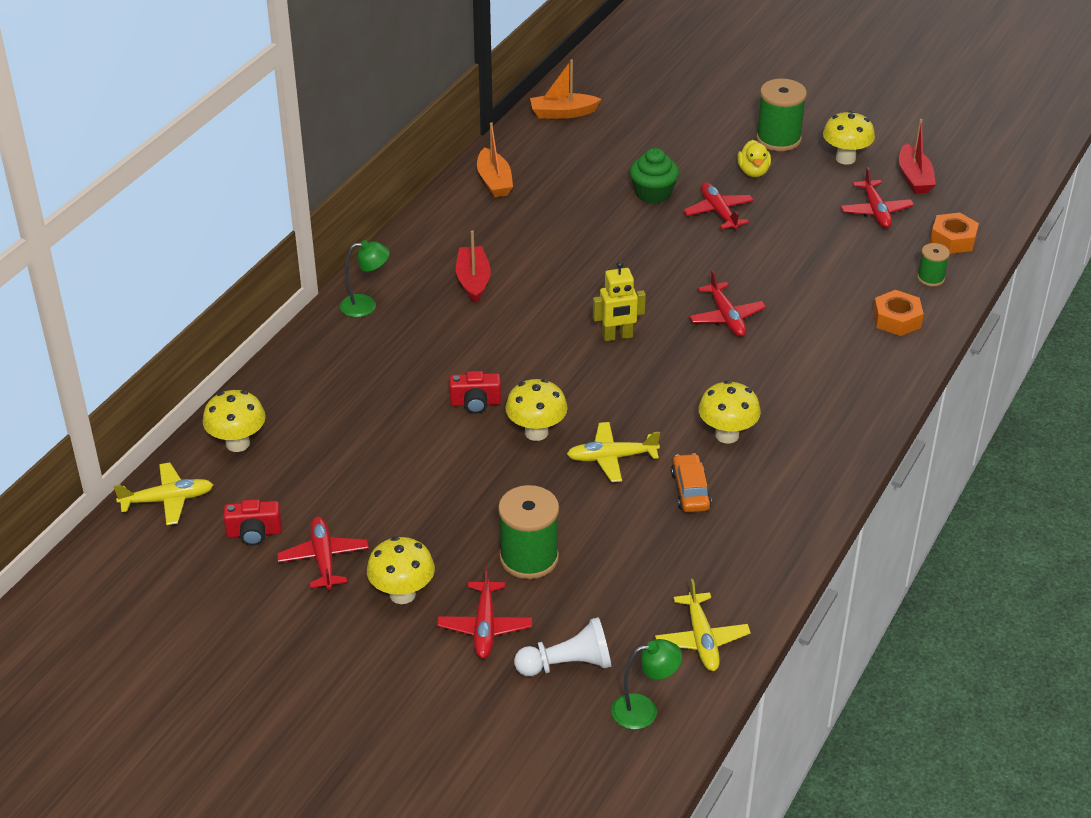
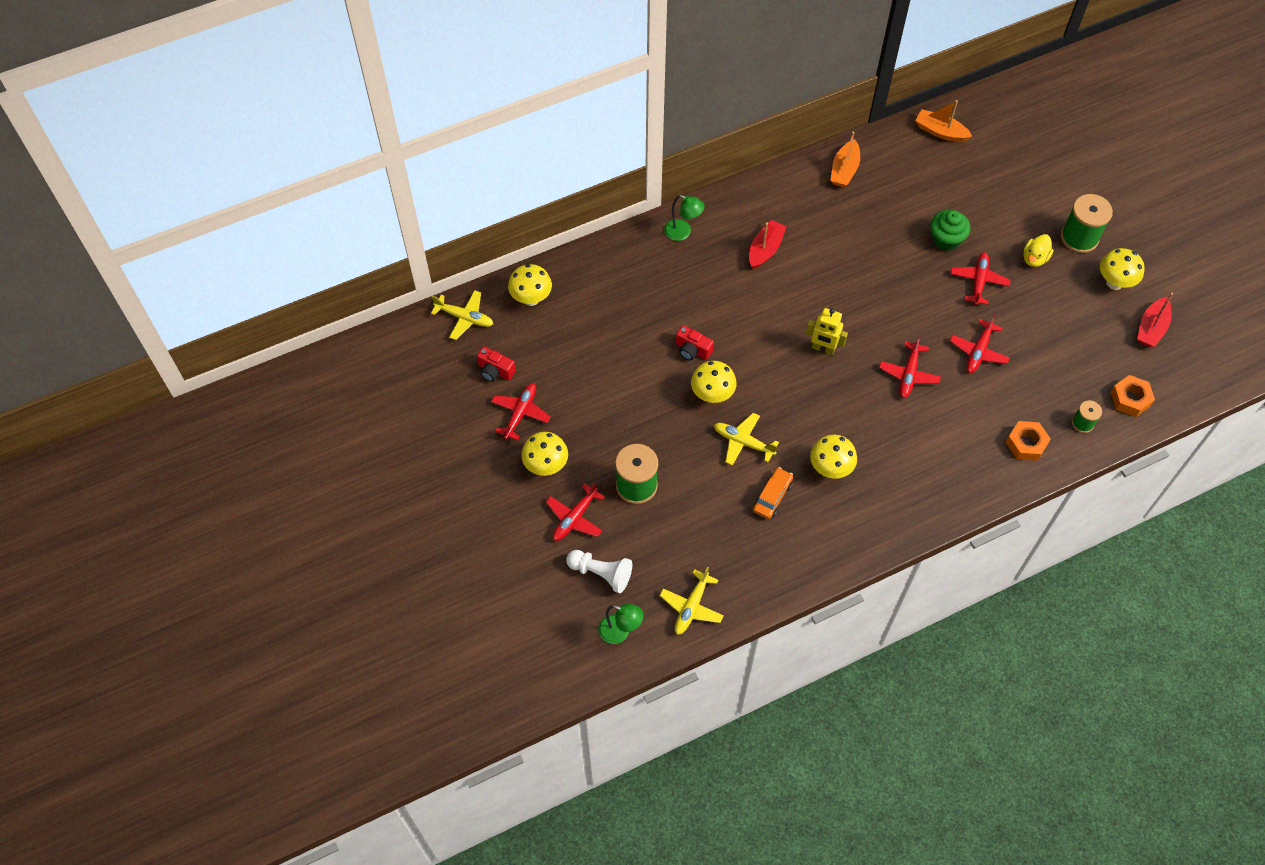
camera: 35 degrees right, 20 degrees up
(875, 211) = (1094, 342): red plane -> red plane (978, 351)

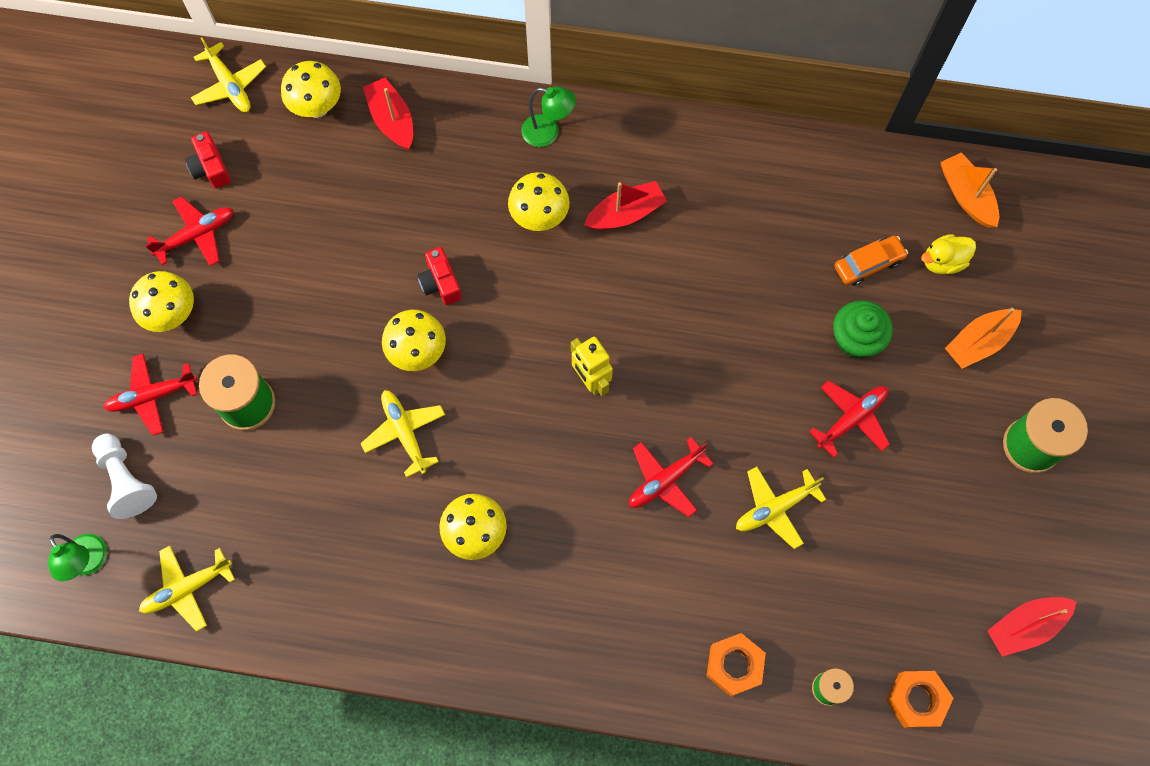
camera: 35 degrees right, 10 degrees up
(583, 279) = (392, 120): none -> red boat
(683, 232) = (548, 133): green lamp -> green lamp turned 45 degrees counterclockwise
(772, 496) = (382, 521): orange car -> orange car (868, 264)
(844, 170) = (803, 173): orange boat -> orange boat (978, 342)
(978, 351) = (775, 508): red plane -> yellow plane
(1034, 258) = (948, 435): yellow duck -> yellow duck (942, 261)
(1114, 282) = (1027, 534): yellow mushroom -> yellow mushroom (539, 217)

